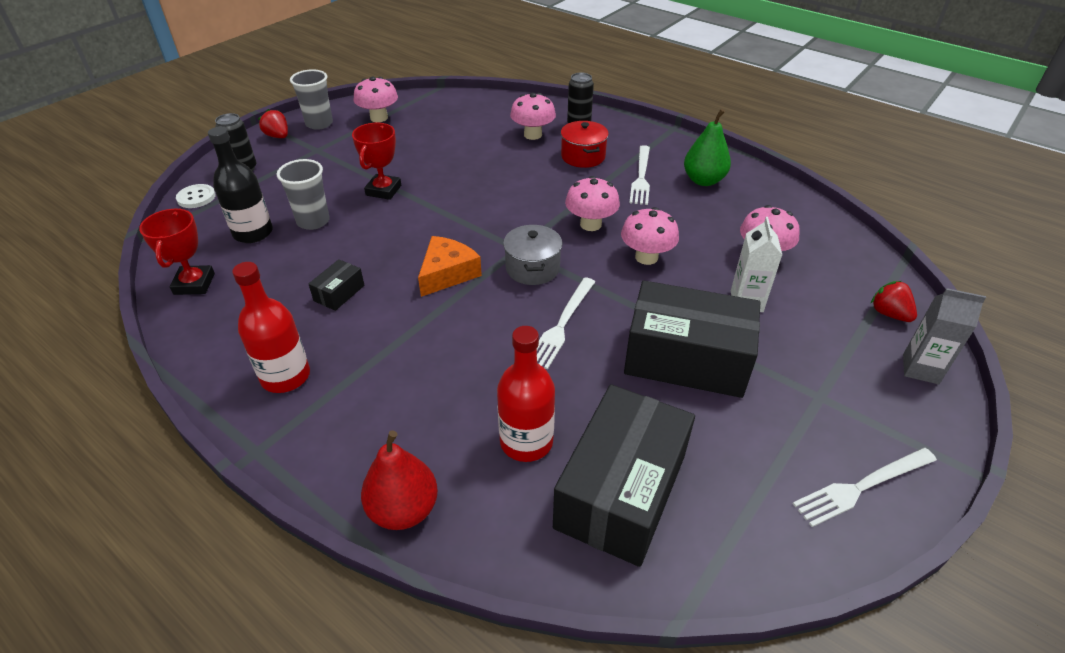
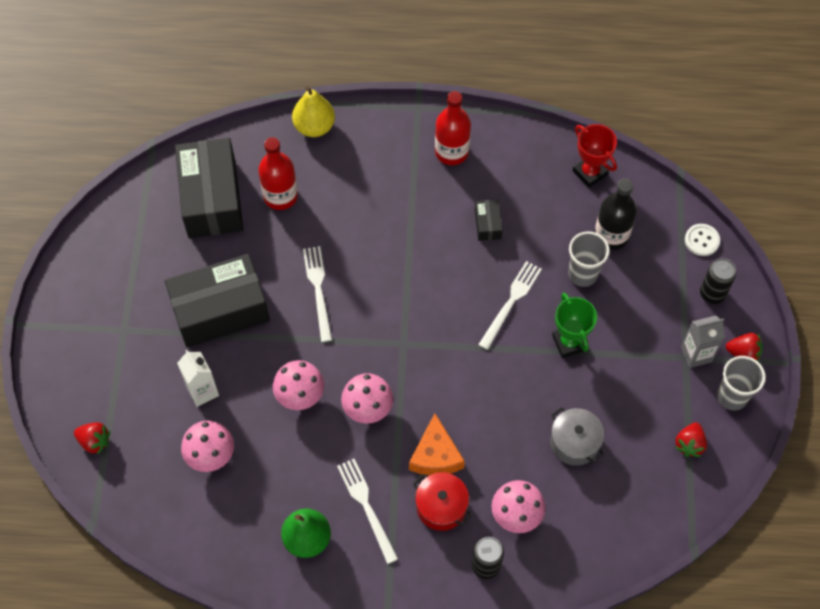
camera: 145 degrees right, 20 degrees up
(379, 118) = (689, 444): pink mushroom -> red strawberry
(383, 190) = (569, 342): red trophy -> green trophy
(403, 509) = (314, 126): red pear -> yellow pear
(447, 273) = (432, 286): orange cheese -> orange cheese (436, 455)
(532, 268) = (376, 329): grey pot -> grey pot (574, 443)
(861, 486) = (83, 277): white fork -> white fork (511, 302)
(920, 369) = (63, 394): grey carton -> grey carton (696, 354)

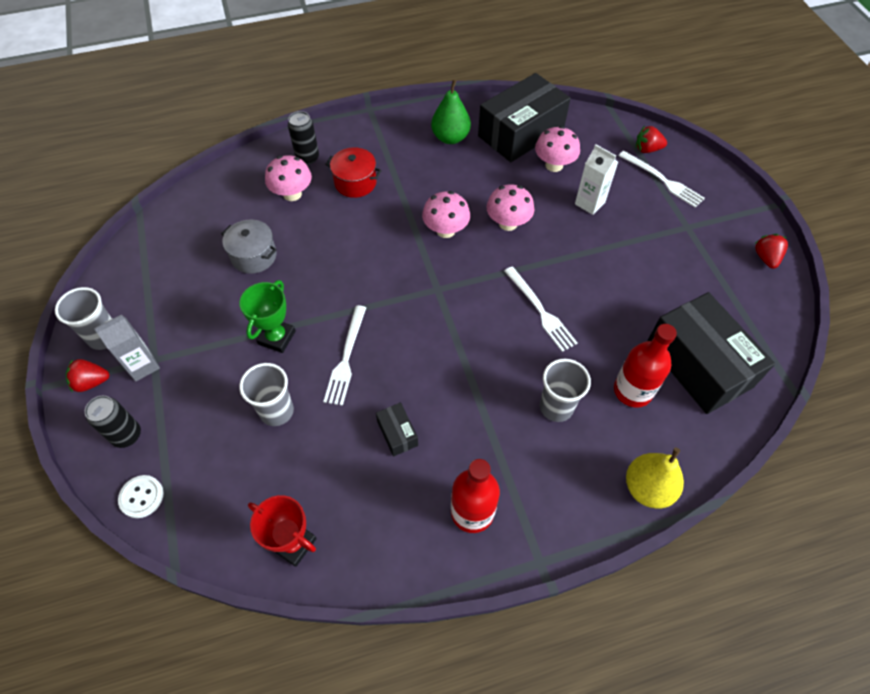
camera: 160 degrees right, 5 degrees down
(220, 310) = (617, 266): black box -> black box (521, 133)
(350, 203) = (556, 407): none -> grey cup
(366, 507) = (415, 167): white fork -> white fork (662, 180)
(436, 455) = (373, 214): orange cheese -> none
(569, 342) = (277, 337): green trophy -> green trophy turned 60 degrees clockwise
(611, 235) = (252, 467): black bottle -> none
(689, 444) = (146, 284): red strawberry -> red strawberry (766, 258)

